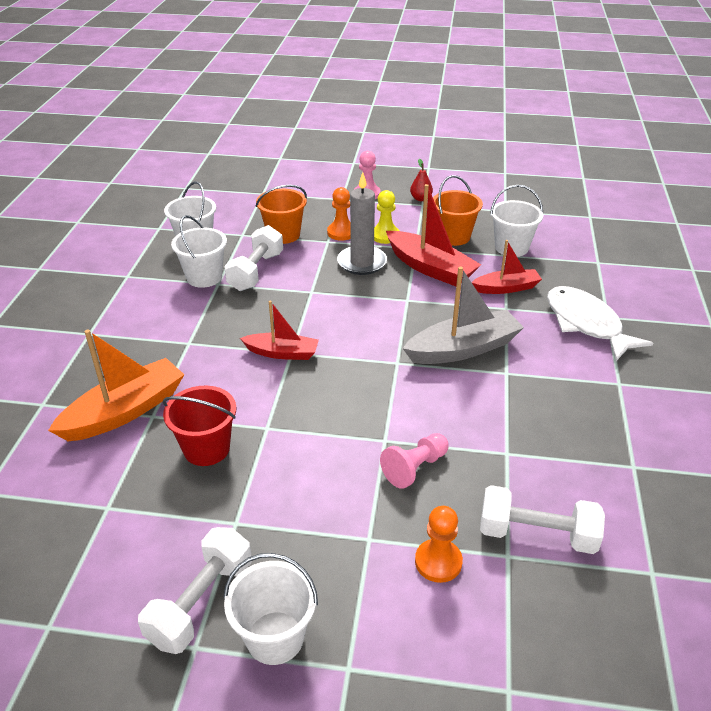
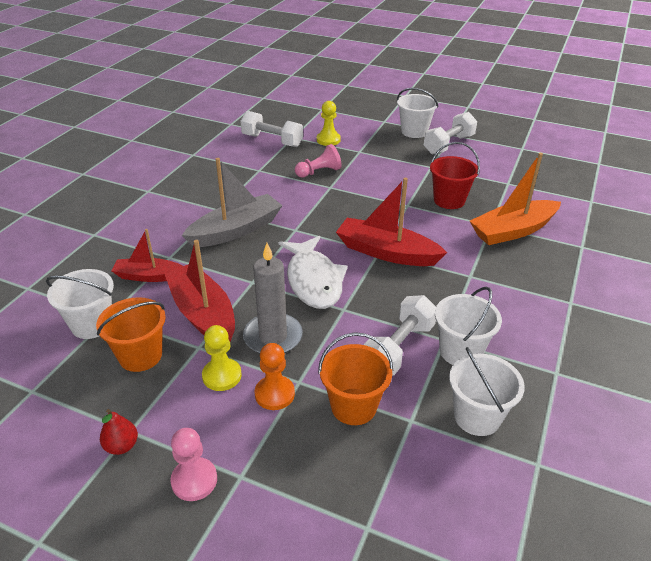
camera: 165 degrees left, 0 degrees up
(282, 353) = (386, 252): red boat -> red boat, size x1.60
(438, 562) = (328, 140): orange pawn -> yellow pawn
(463, 349) = (236, 230): grey boat -> grey boat turned 150 degrees clockwise
(586, 324) = (118, 232): white fish -> white fish (313, 280)

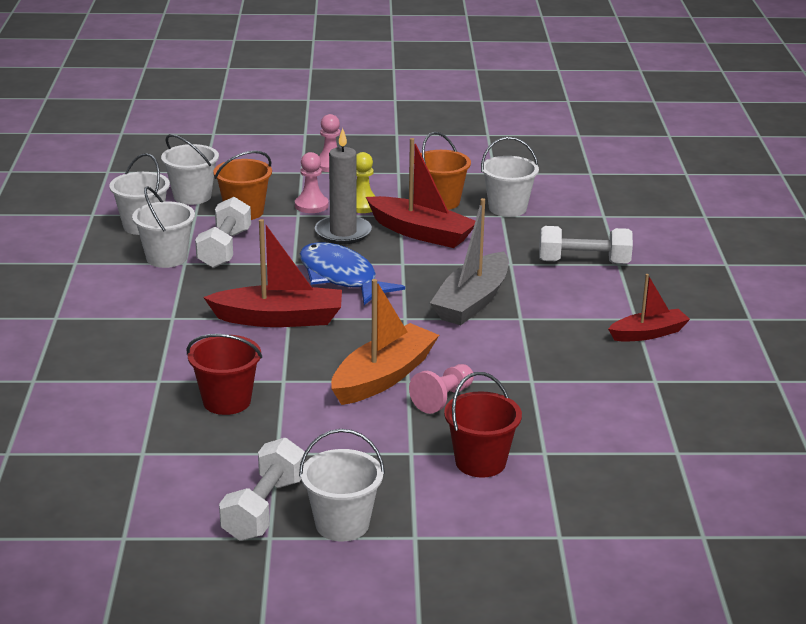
camera: 155 degrees right, 10 degrees down
(122, 446) = (395, 166): red pear -> none
(149, 276) = (508, 246): red boat -> red boat (648, 333)
(272, 141) = (569, 436): white dumbbell -> white dumbbell (583, 262)
(274, 394) = (311, 205): orange pawn -> pink pawn
(313, 280) = (341, 277): white fish -> blue fish
(328, 140) = (480, 462): yellow pawn -> red bucket
(403, 463) = (192, 196): none -> white bucket
(513, 231) = (127, 379): orange boat -> orange boat (383, 377)

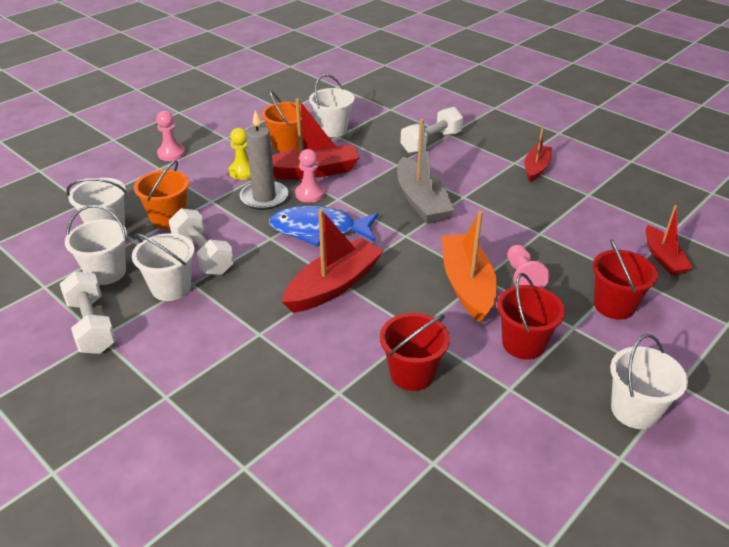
camera: 45 degrees left, 10 degrees up
(264, 508) = (579, 438): white dumbbell -> white dumbbell (92, 326)
(311, 205) = (209, 189): pink pawn -> pink pawn (310, 194)
(346, 436) = (523, 344): none -> red bucket
(612, 463) = (663, 258): none -> red boat

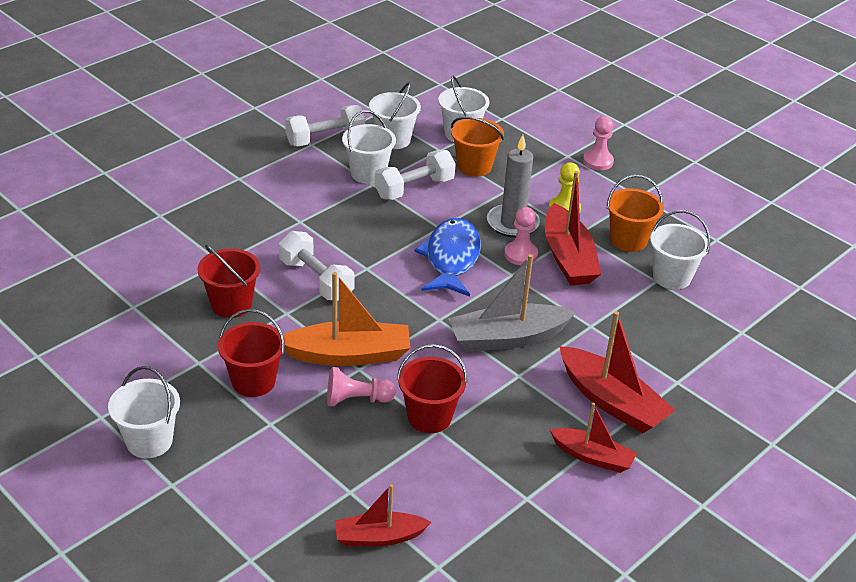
camera: 90 degrees right, 0 degrees up
(334, 285) = (359, 265): red boat -> red boat (611, 402)
(431, 142) = (650, 362): white dumbbell -> white dumbbell (316, 280)
(614, 305) = (298, 465): red bucket -> red bucket (429, 417)

